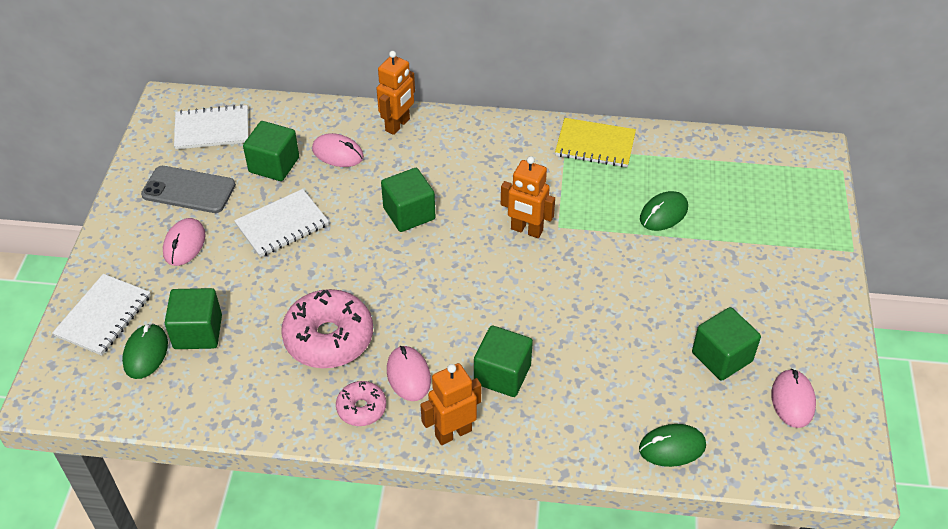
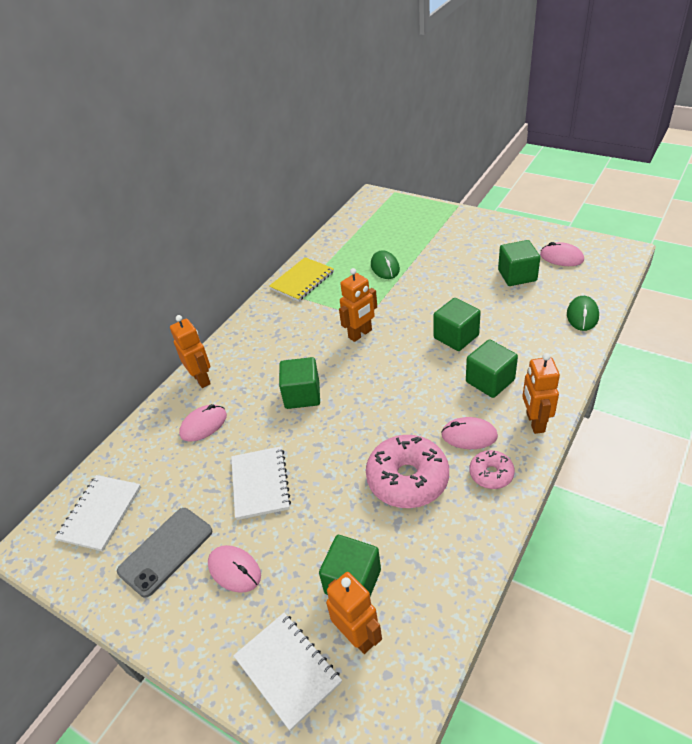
camera: 60 degrees left, 5 degrees down
(146, 353) = (357, 636): green mouse -> orange robot
(274, 165) = (183, 474): green cube -> green cube (456, 336)

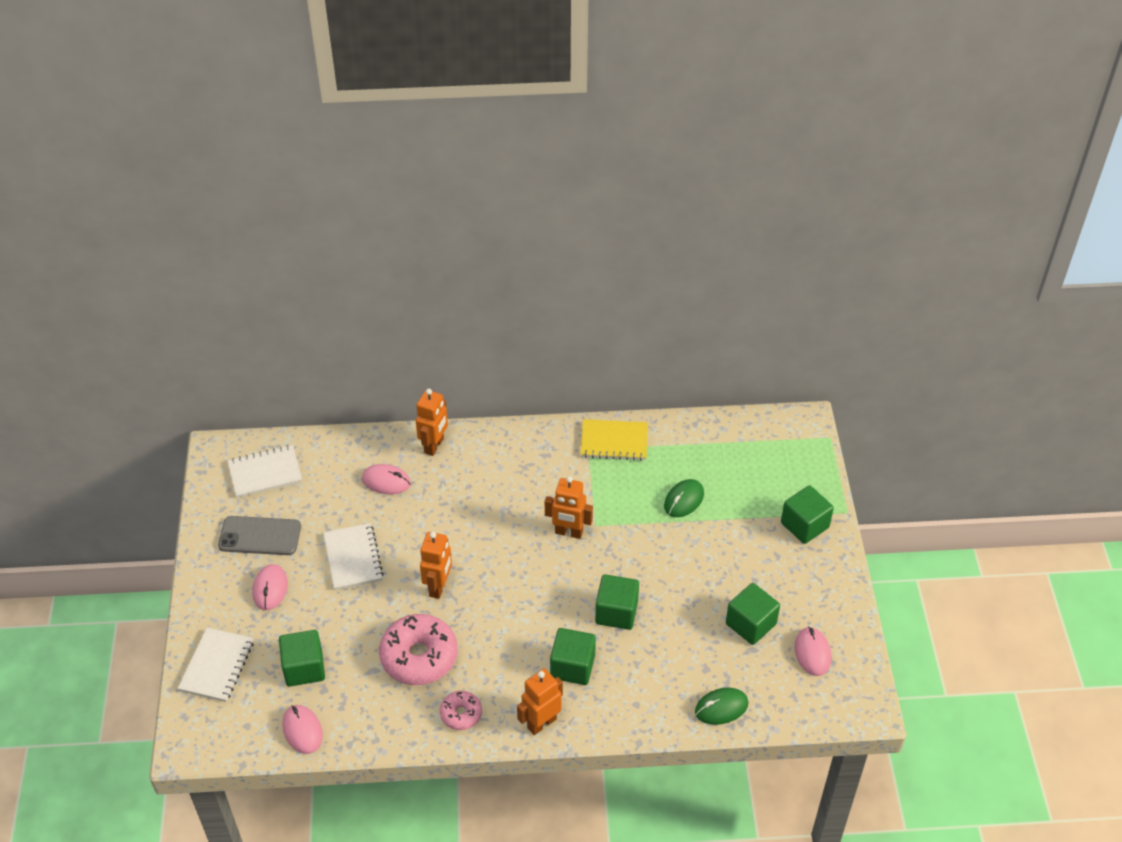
camera: 50 degrees right, 5 degrees up
(260, 484) = (353, 558): white notebook -> white notebook turned 60 degrees counterclockwise
(302, 395) = (463, 531): green cube -> green cube (804, 525)
(357, 636) = (264, 694): orange robot -> orange robot (438, 587)
(469, 435) = (494, 679): pink mouse -> pink mouse (302, 730)

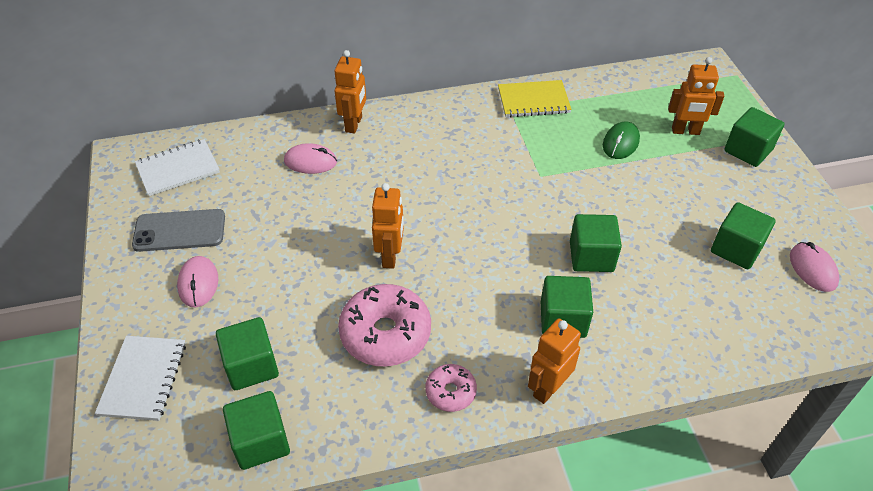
camera: 10 degrees left, 0 degrees up
(302, 730) = (261, 441): pink mouse -> green cube
(353, 558) = (288, 239): white notebook -> none
(568, 532) = (515, 186): orange robot -> orange robot (685, 131)
(721, 707) = (742, 340): green mouse -> none

